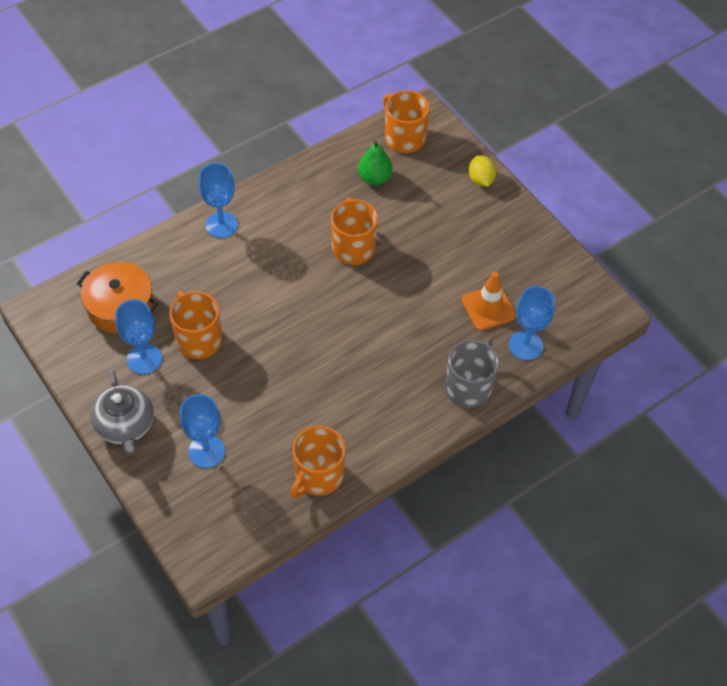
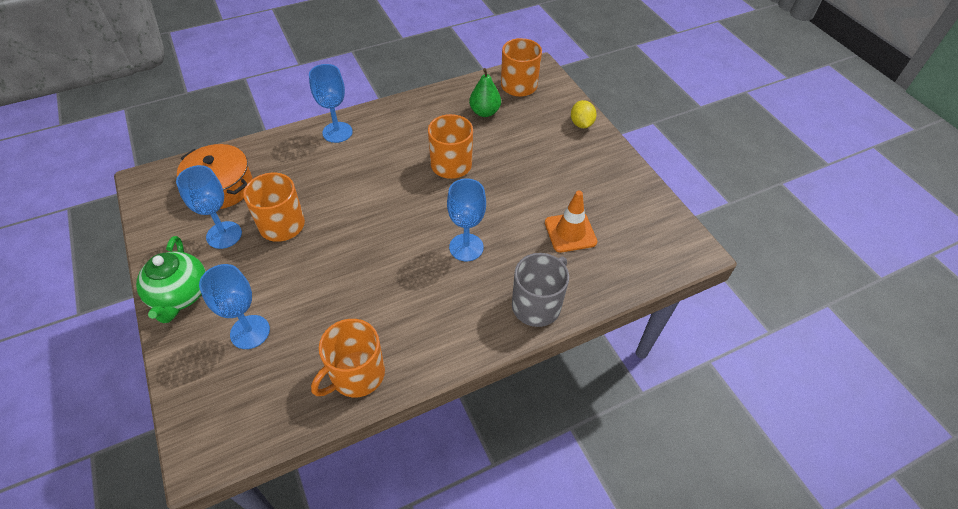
camera: 10 degrees right, 5 degrees down
(126, 426) = (180, 295): grey teapot -> green teapot
(525, 345) = (603, 272): blue goblet -> blue goblet (466, 247)

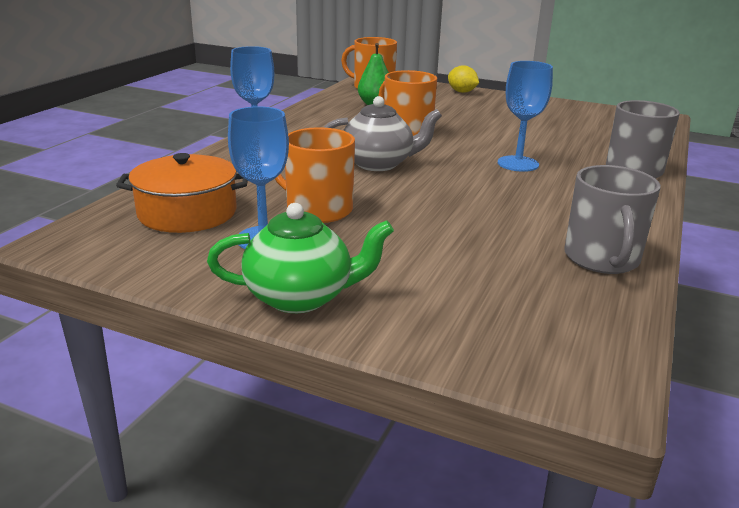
camera: 40 degrees left, 25 degrees down
(180, 295) = (300, 297): green teapot -> green teapot turned 45 degrees counterclockwise
(250, 332) = (443, 283): blue goblet -> none
(356, 375) = (602, 259): orange mug -> grey mug
(378, 194) = (378, 164): none -> grey teapot
(570, 232) = (570, 134): orange traffic cone -> none

